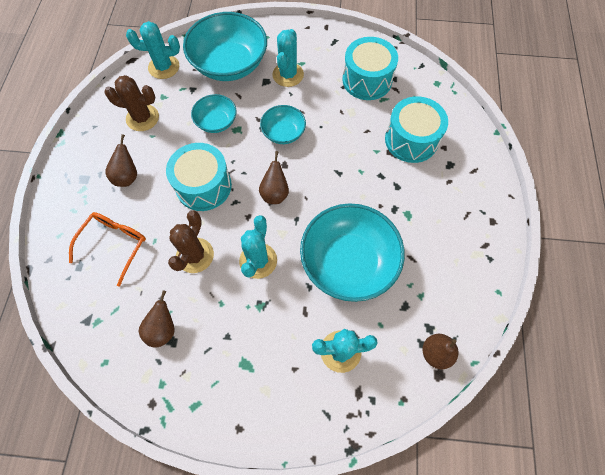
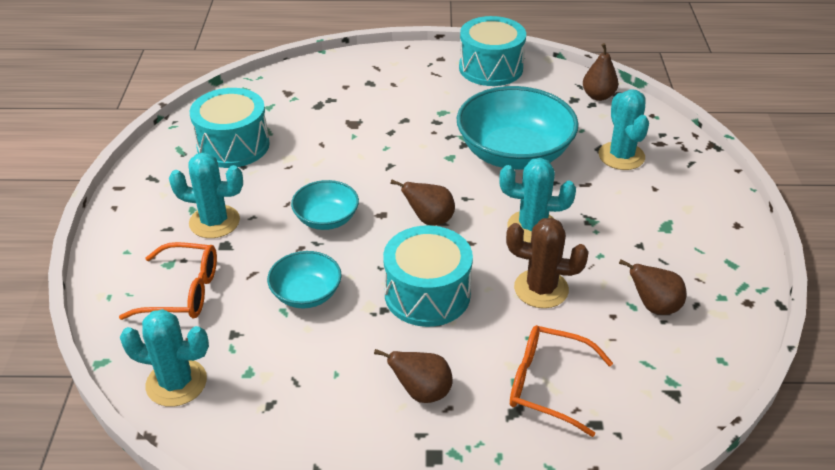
camera: 95 degrees left, 25 degrees down
(142, 118) = (297, 394): brown cactus -> none
(164, 67) = (176, 383): turquoise cactus -> turquoise cactus turned 75 degrees counterclockwise
(229, 64) = (182, 292): turquoise bowl -> orange glasses
(411, 140) = (335, 109): turquoise drum -> turquoise drum (490, 68)

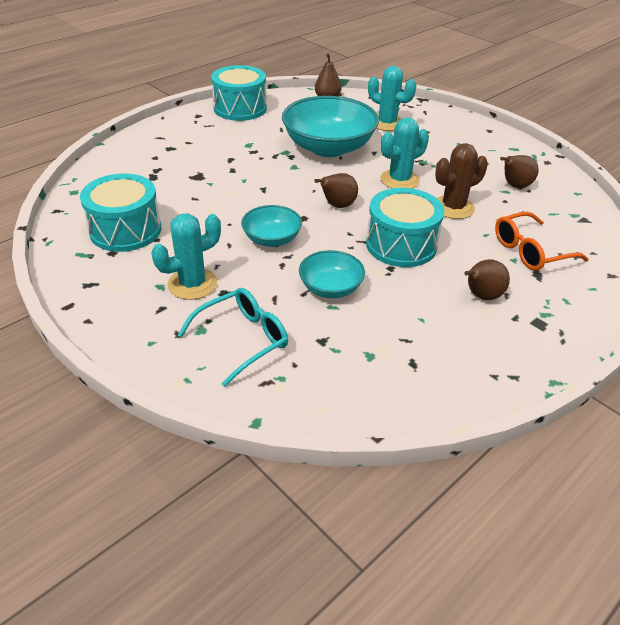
camera: 45 degrees left, 0 degrees up
(176, 383) = (333, 395): turquoise cactus -> none
(182, 292) = (242, 340): orange glasses -> turquoise glasses

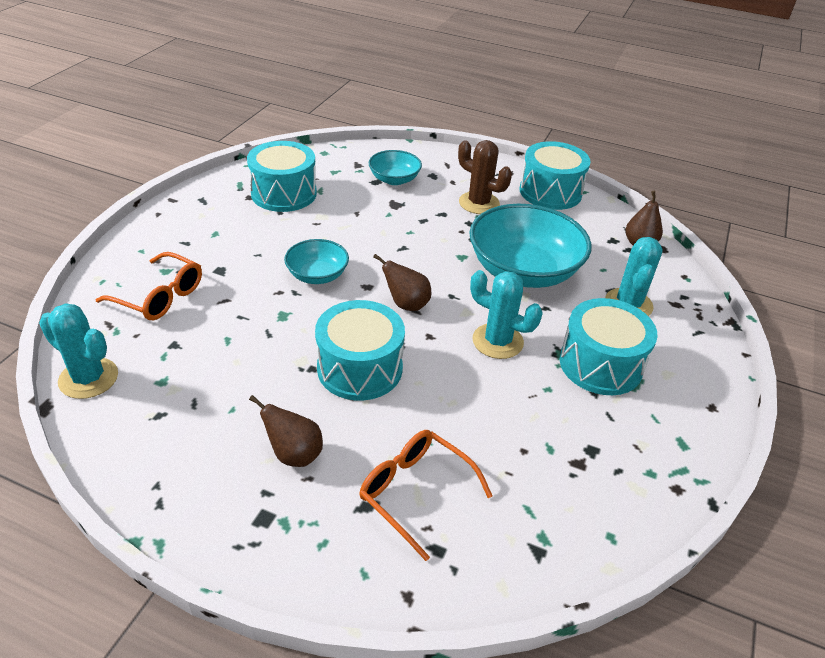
camera: 65 degrees right, 0 degrees up
(192, 284) = (225, 249): turquoise cactus -> turquoise cactus (88, 378)
(242, 340) = (159, 296): turquoise glasses -> orange glasses
(330, 288) = (256, 332): turquoise bowl -> turquoise bowl (394, 179)
(439, 151) = (600, 364): none -> turquoise drum
(453, 207) = (468, 400): brown cactus -> brown cactus (479, 203)
(514, 186) = (571, 456): brown pear -> none

